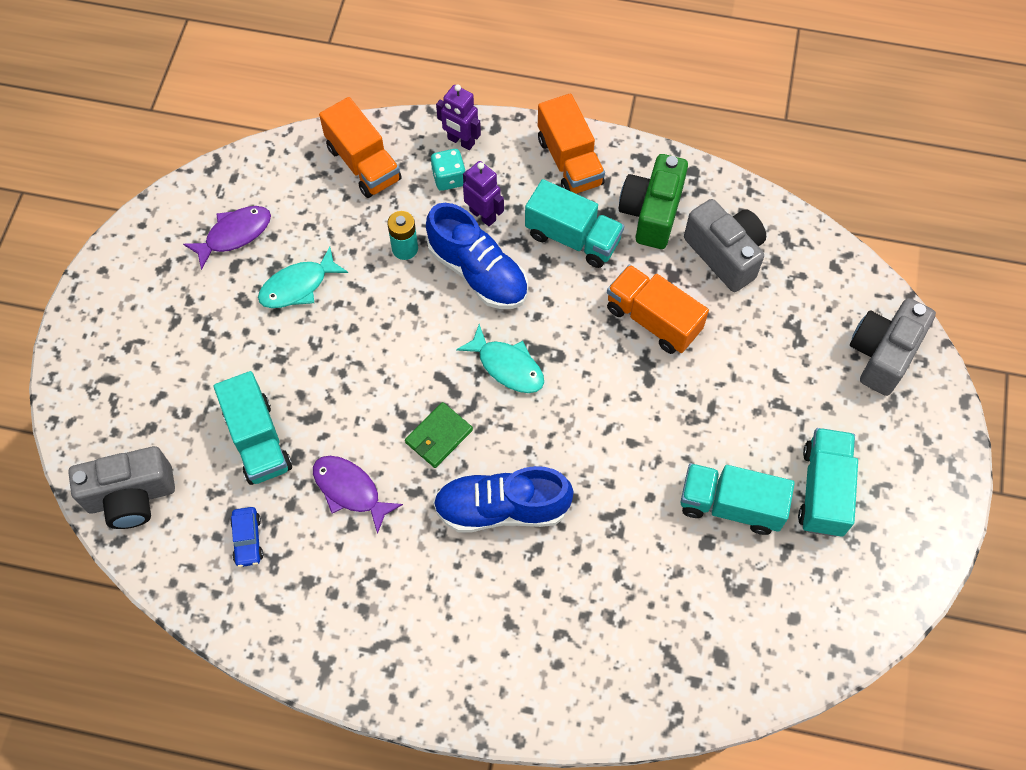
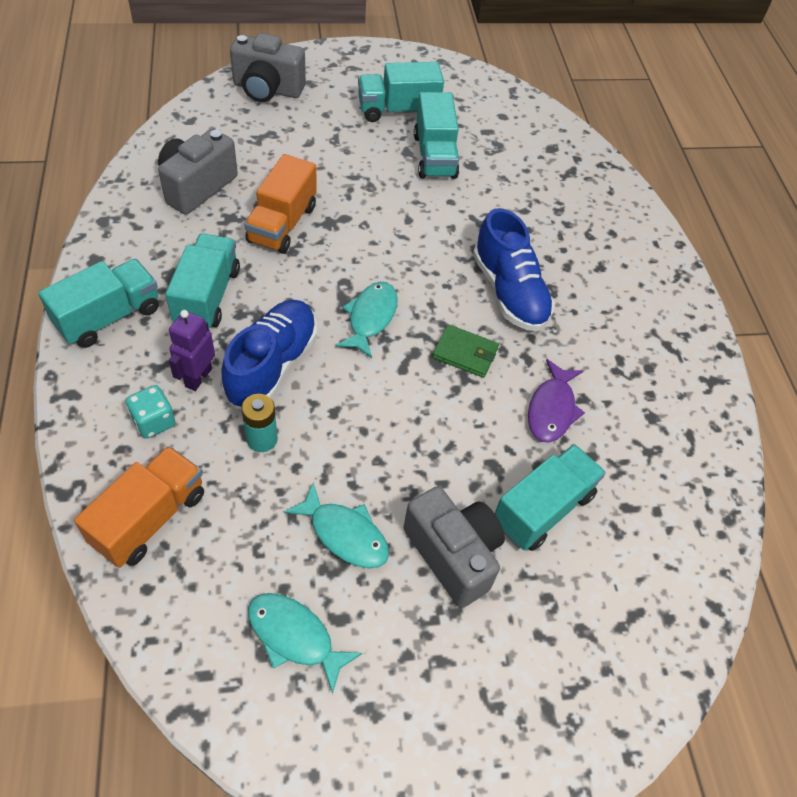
camera: 115 degrees left, 10 degrees down
(131, 497) = (665, 614): grey camera -> grey camera (453, 554)
(234, 235) = (295, 637): purple fish -> turquoise fish
(248, 540) = (644, 481): blue car -> none
(461, 141) = (97, 423): purple robot -> none
(569, 161) = (109, 317): orange truck -> turquoise truck
(651, 213) = (162, 243): green camera -> none

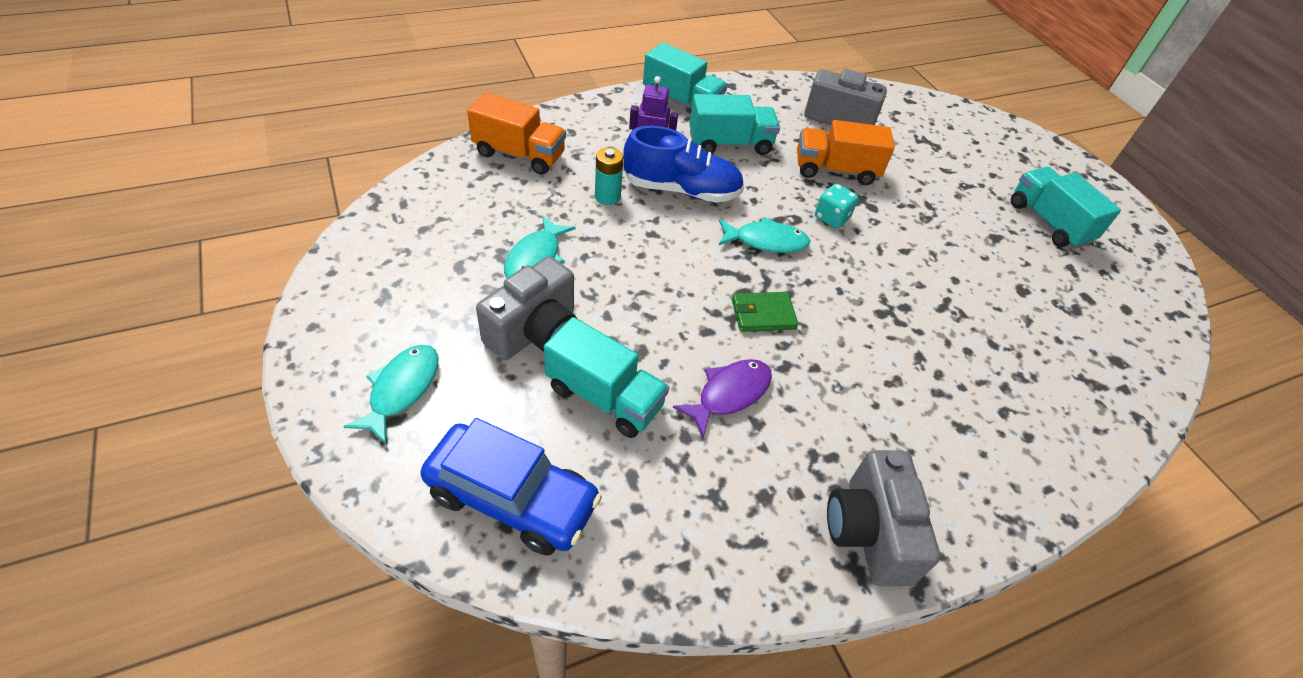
camera: 75 degrees right, 5 degrees down
(154, 422) = (600, 140): turquoise dice -> turquoise dice (831, 218)
(267, 89) = (989, 134): grey camera -> grey camera (868, 532)
(295, 637) = (439, 244): turquoise fish -> turquoise fish (401, 390)
(434, 156) = (1009, 259): turquoise truck -> none
(465, 353) = (763, 314): green wallet -> green wallet turned 75 degrees clockwise
(509, 292) = (864, 342): blue shoe -> none
(552, 409) = (729, 394): purple fish -> purple fish turned 135 degrees clockwise
(643, 608) = (512, 498): none -> blue car

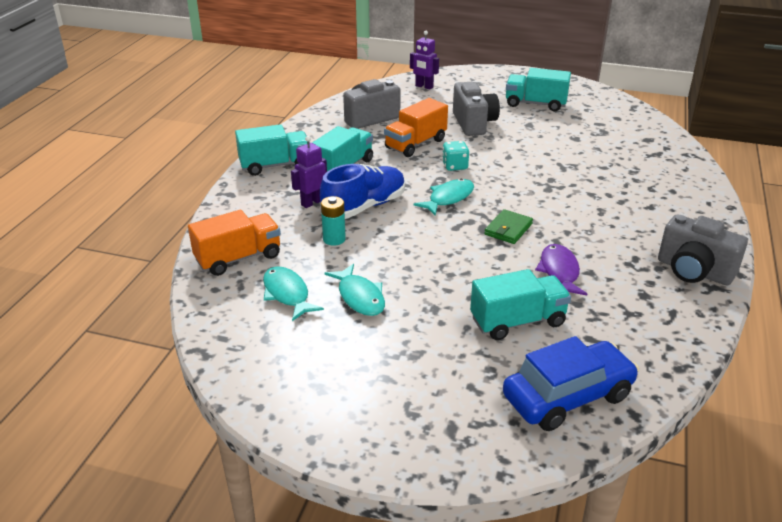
camera: 45 degrees left, 15 degrees down
(401, 390) = (426, 413): turquoise fish -> turquoise fish (287, 294)
(535, 332) = (431, 327): grey camera -> grey camera (473, 123)
(954, 123) = (424, 86): none -> purple robot

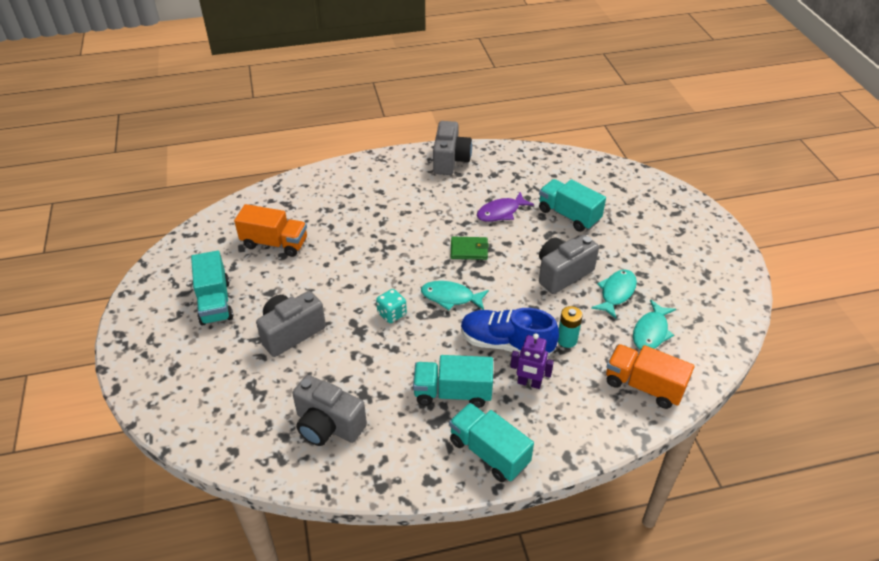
camera: 120 degrees left, 10 degrees up
(415, 144) = (366, 359): orange truck -> orange truck (275, 243)
(421, 273) = (562, 273): none -> grey camera
(424, 86) = (208, 414): purple robot -> none
(567, 397) = (610, 182): blue car -> none

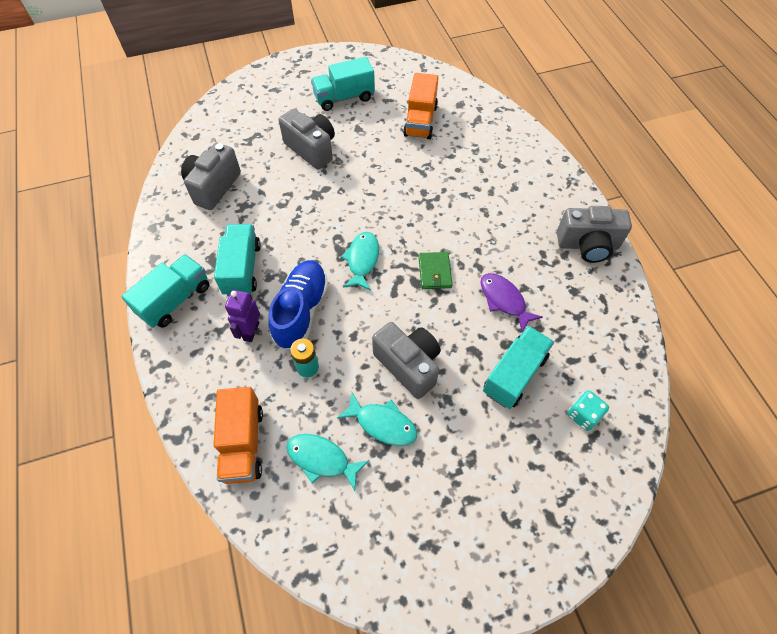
camera: 85 degrees right, 15 degrees up
(392, 314) = (337, 215): turquoise dice -> turquoise dice (583, 415)
(643, 386) = (243, 443): orange truck -> orange truck turned 150 degrees clockwise

